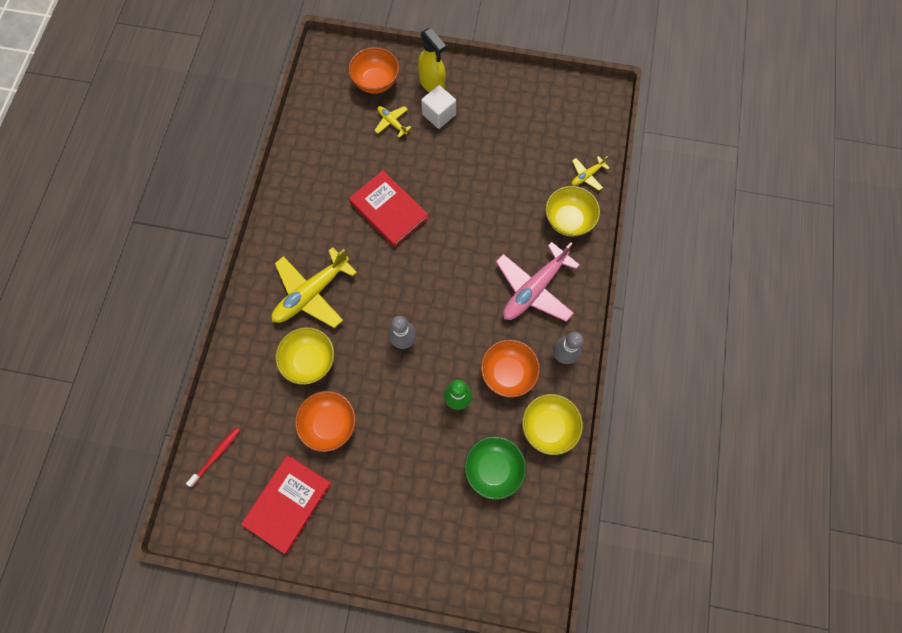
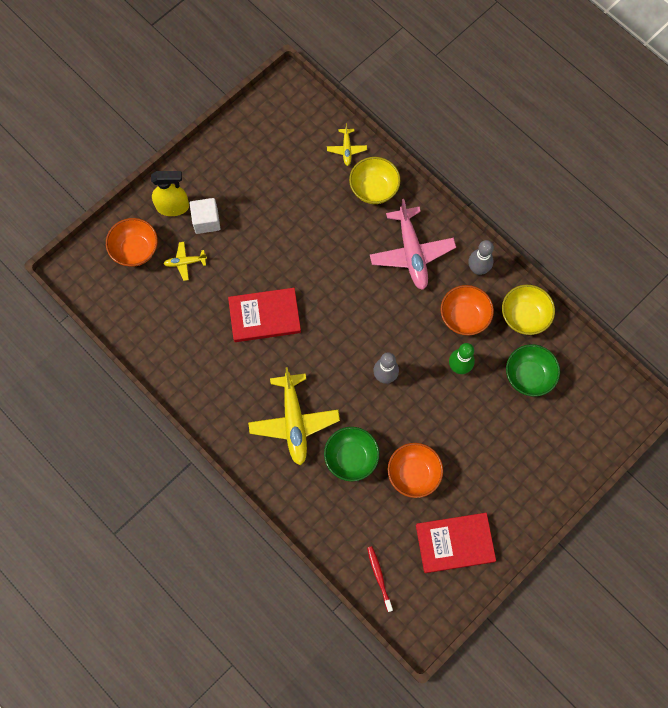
camera: 55 degrees left, 0 degrees up
(288, 503) = (455, 543): red book -> red book turned 75 degrees counterclockwise
(310, 360) = (351, 458): yellow bowl -> green bowl

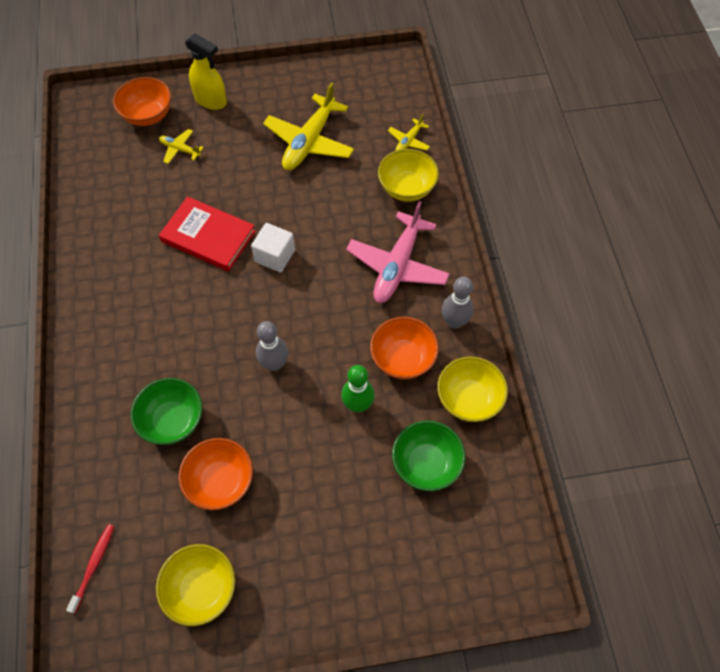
camera: 35 degrees right, 10 degrees down
(206, 221) = (229, 127): white cube -> white cube (275, 256)
(294, 422) = (149, 348): yellow plane -> yellow plane (309, 142)
(455, 543) = (201, 589): red book -> yellow bowl

